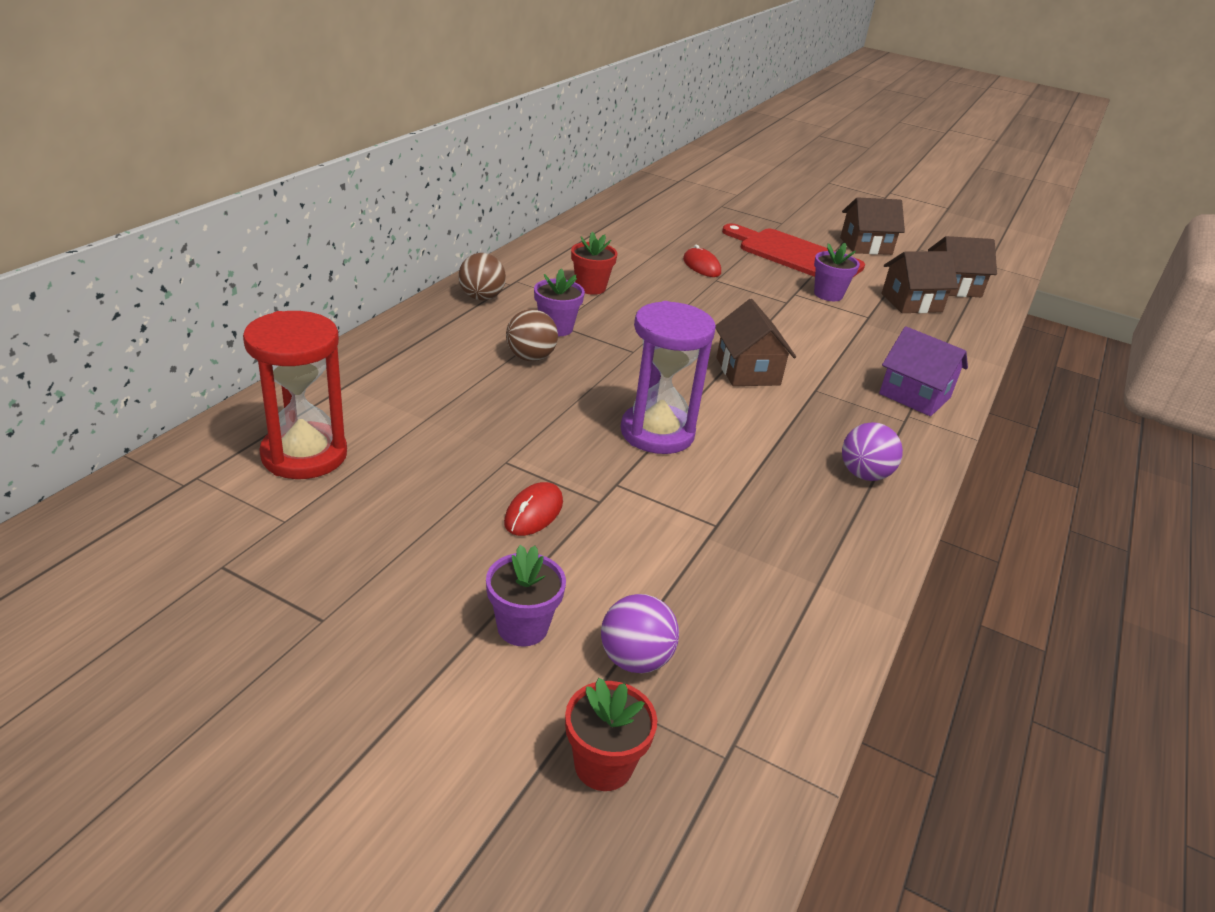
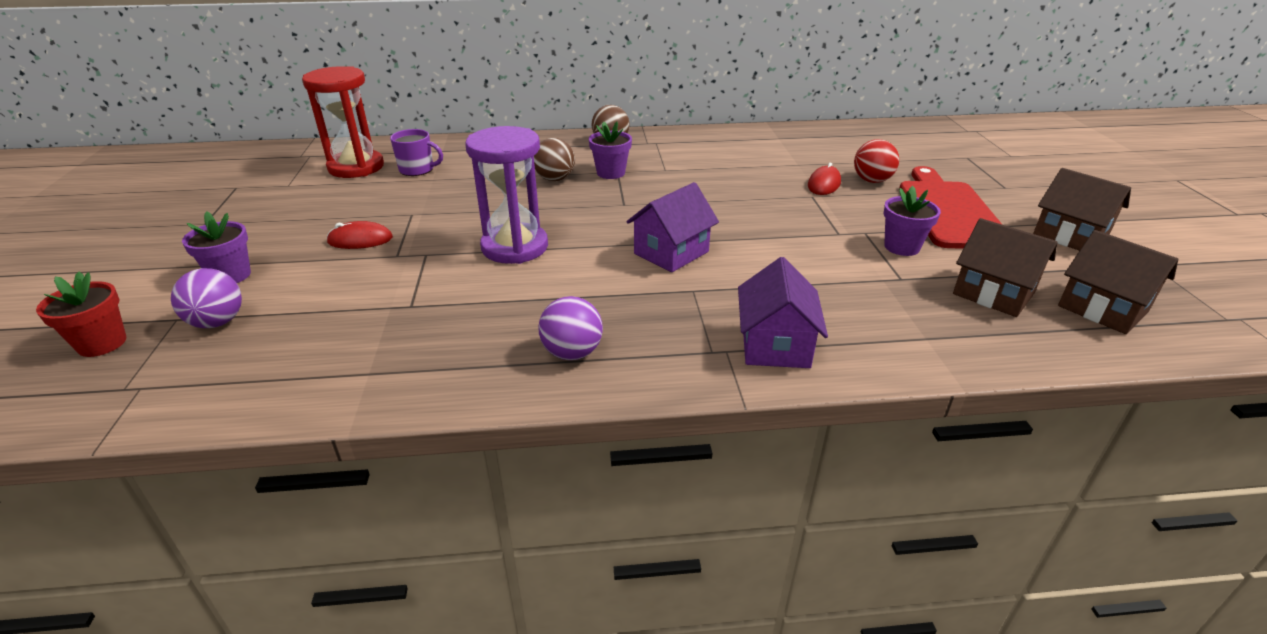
camera: 60 degrees right, 0 degrees up
(381, 419) = (417, 170): none -> purple mug
(590, 287) = (695, 163): red flower pot -> none
(718, 250) = (872, 181): none -> red ball
(748, 371) = (671, 252): brown house -> purple house

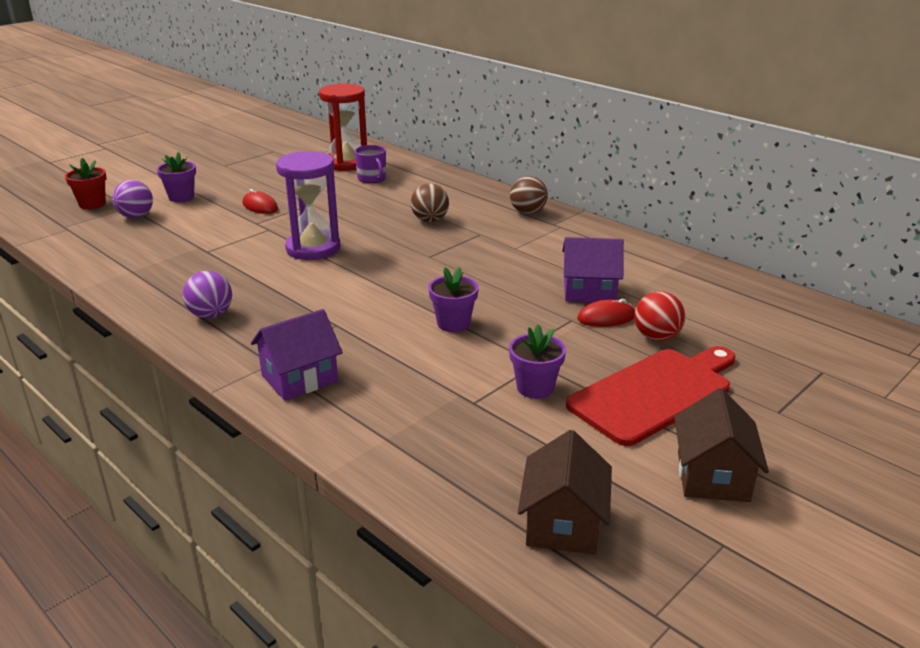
camera: 50 degrees right, 5 degrees down
(611, 173) = (473, 233): purple flower pot -> purple flower pot (453, 323)
(671, 252) = (380, 299): purple house -> purple house (589, 291)
(993, 293) = (509, 455): brown house -> none

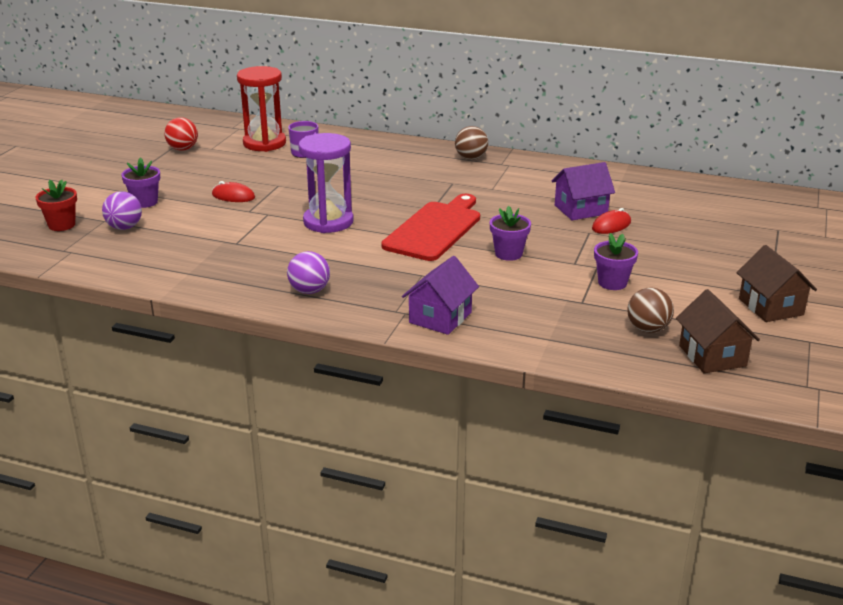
camera: 25 degrees left, 0 degrees up
(430, 220) = (399, 179): brown ball -> brown ball (648, 329)
(655, 393) = (691, 267): red cutting board -> red cutting board (435, 229)
(656, 337) = (657, 231): red ball -> red ball (183, 149)

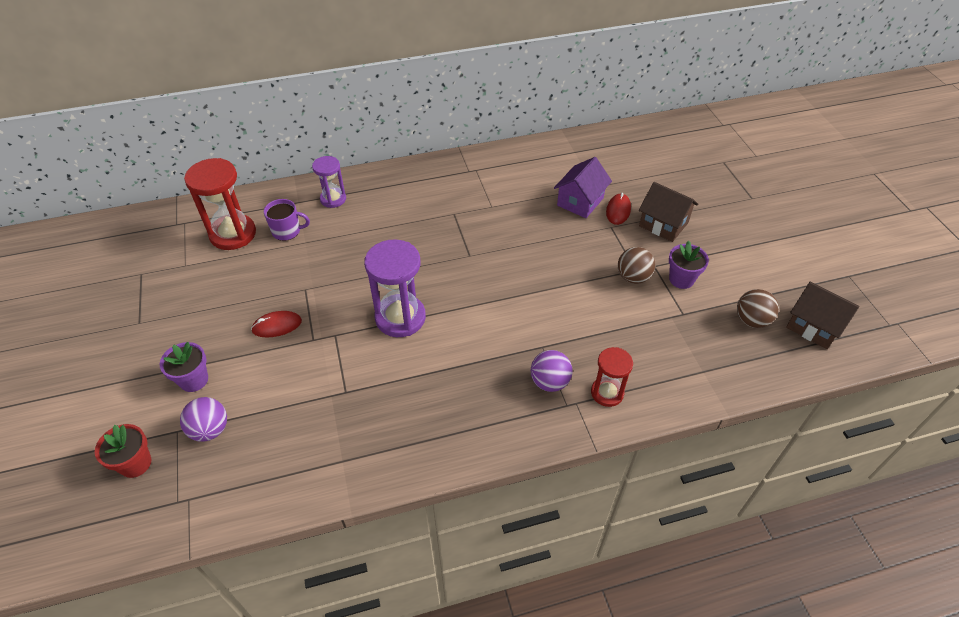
camera: 35 degrees left, 20 degrees up
(183, 149) = (155, 280): red ball -> none
(309, 291) = (474, 421): purple ball -> purple ball (549, 382)
(364, 147) = (333, 199): none -> purple hourglass
(435, 229) = (497, 282): red cutting board -> none
(440, 317) = (607, 393): purple house -> red hourglass
(471, 158) = (438, 174): brown ball -> brown ball (633, 277)
(508, 254) = (580, 283): purple flower pot -> none
(770, 307) = (796, 251): brown house -> brown house (663, 224)

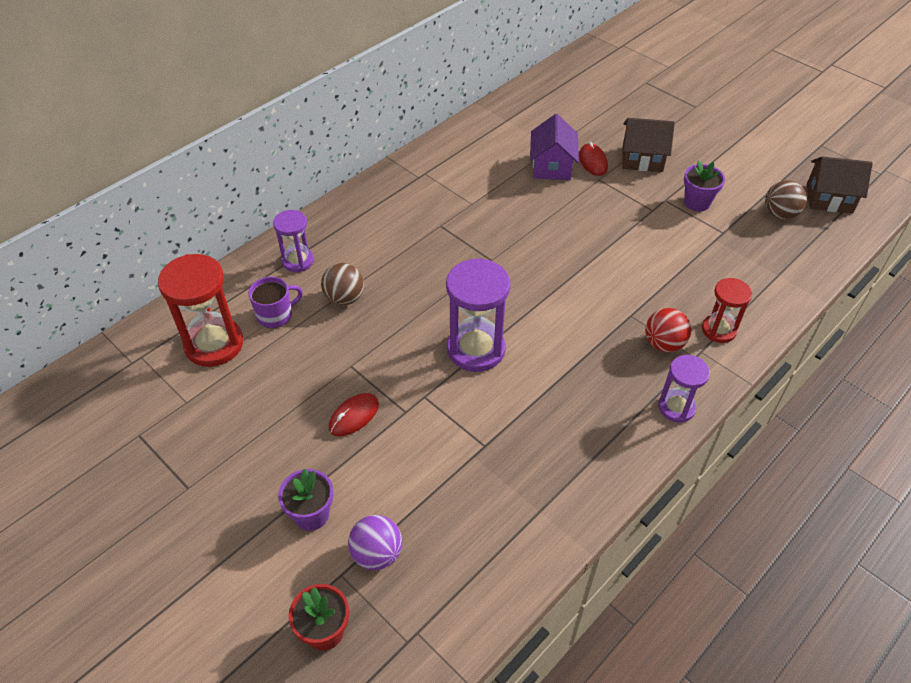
camera: 30 degrees left, 0 degrees up
(515, 437) = (676, 407): none -> purple hourglass
(549, 382) = (663, 344): purple ball -> red ball
(633, 277) = (656, 218): brown ball -> brown ball (344, 298)

